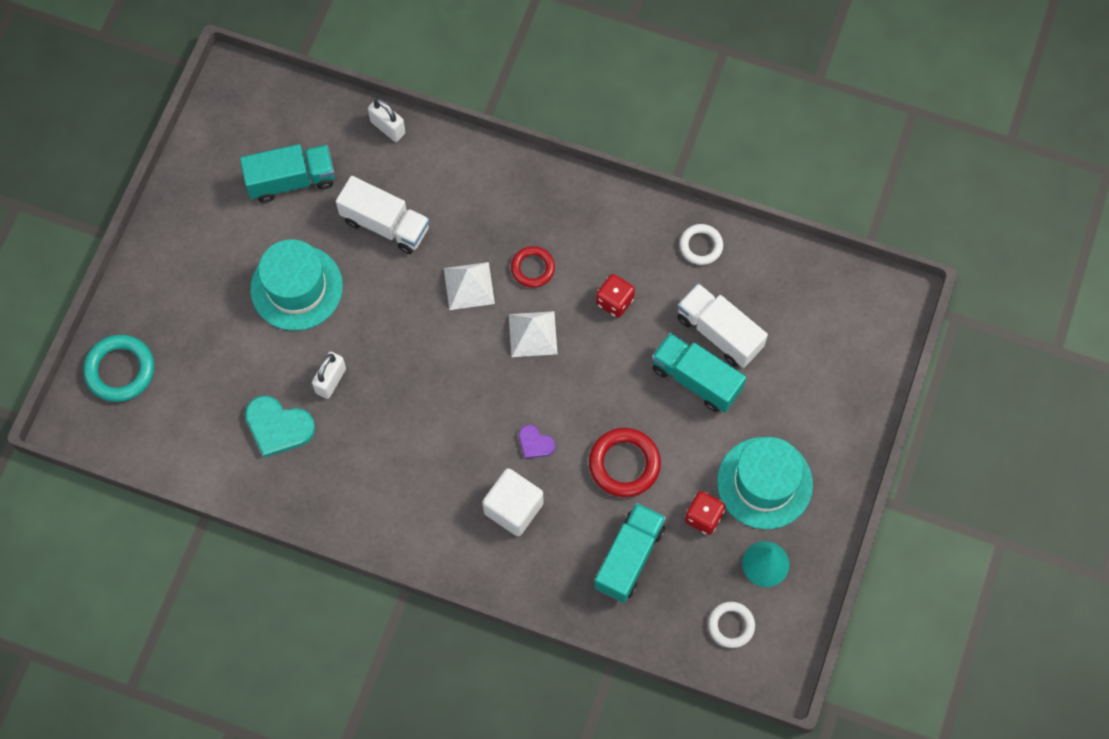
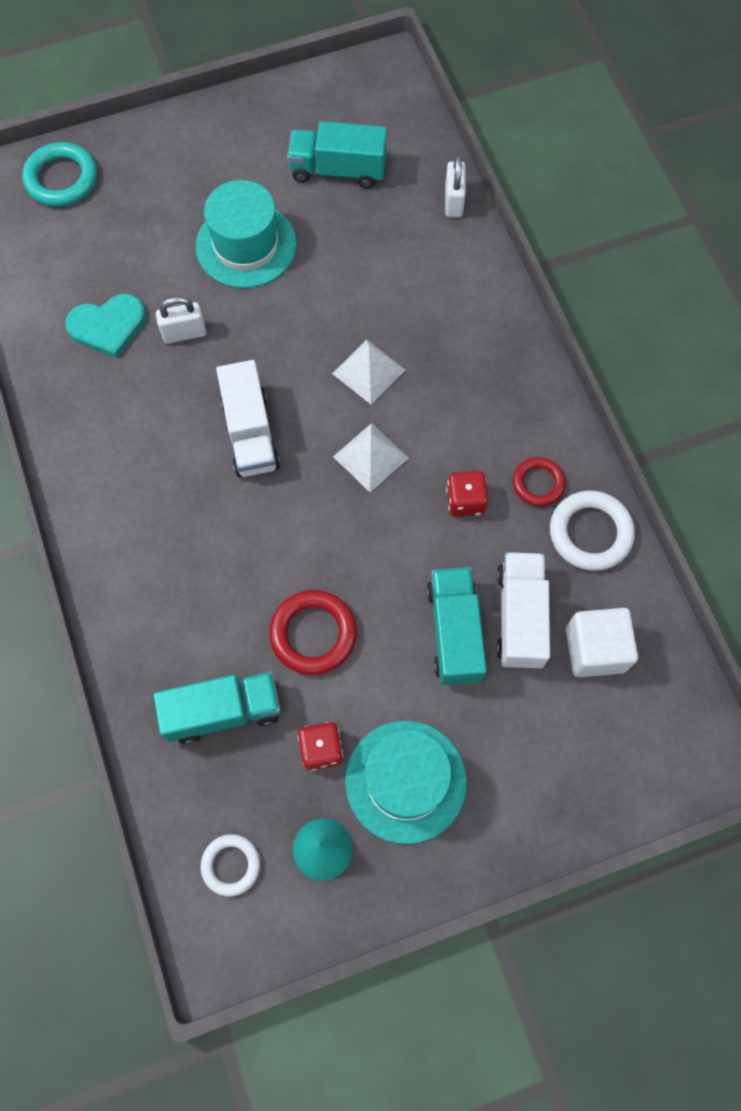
camera: 50 degrees right, 0 degrees up
(278, 427) = (108, 326): turquoise heart -> turquoise heart turned 90 degrees counterclockwise
(291, 180) = (338, 170): turquoise truck -> turquoise truck turned 150 degrees clockwise
(385, 224) = (364, 266): white truck -> white truck (250, 433)
(513, 508) = (188, 570): white cube -> white cube (595, 649)
(533, 268) = (433, 409): red ring -> red ring (538, 483)
(535, 443) = (267, 540): purple heart -> none
(701, 246) = (590, 533): white ring -> white ring, size x1.57

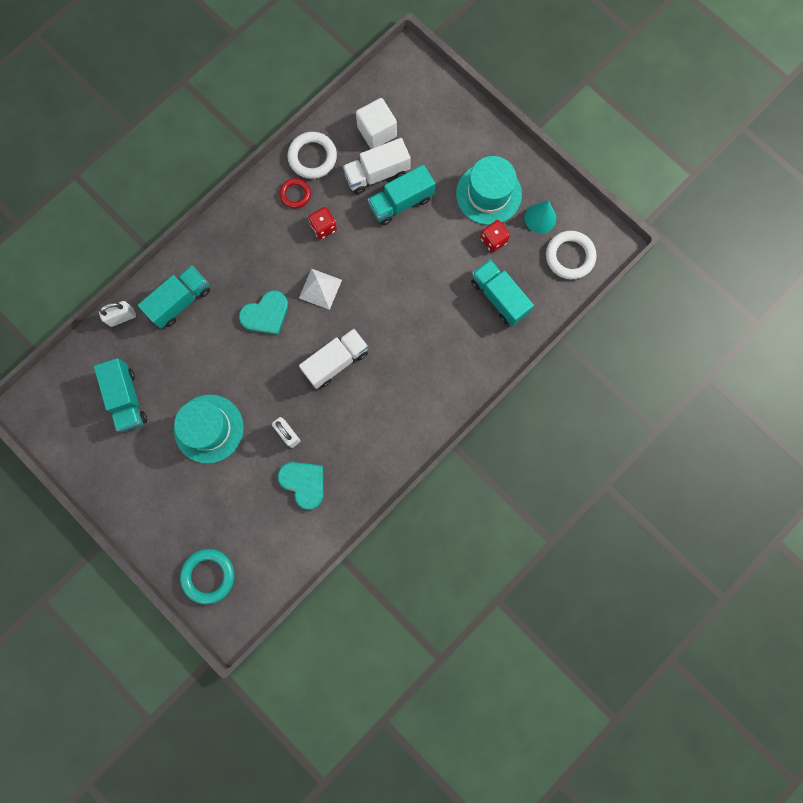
camera: 115 degrees left, 10 degrees up
(231, 865) = (569, 256): white ring -> white ring, size x1.57
(313, 634) = (436, 272): red ring -> none
(368, 371) = (266, 314): white pyramid -> turquoise heart
(441, 275) = (180, 301): none -> turquoise truck

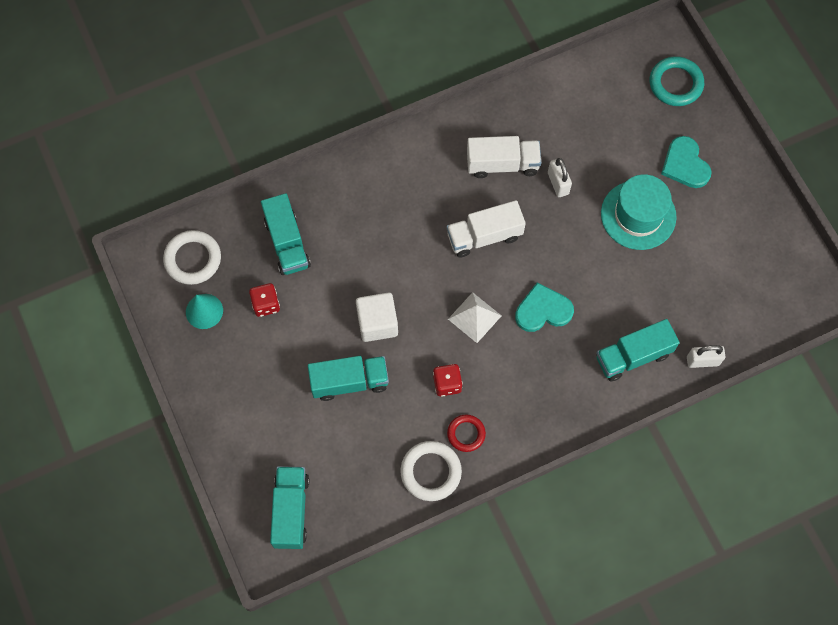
camera: 160 degrees left, 10 degrees down
(127, 399) = (717, 273): turquoise truck -> turquoise truck (291, 511)
(303, 483) = (557, 133): turquoise heart -> turquoise heart (685, 164)
(377, 132) = (344, 476): white cube -> white cube (377, 323)
(377, 174) = (364, 425): white truck -> white truck (502, 164)
(488, 194) = (248, 357): turquoise hat -> none

